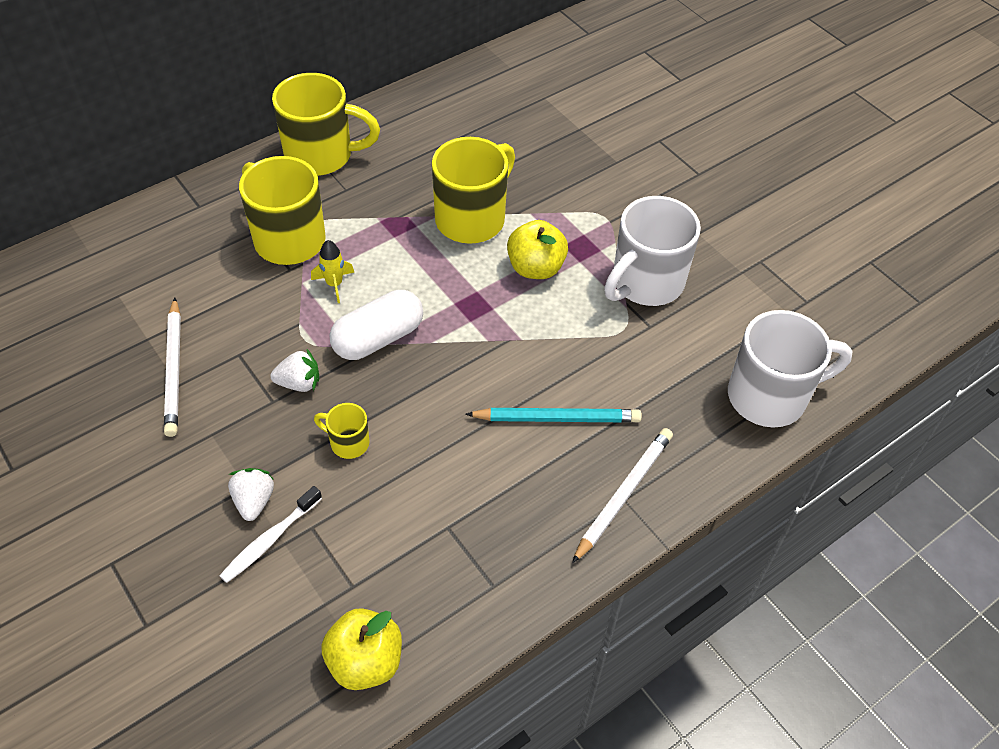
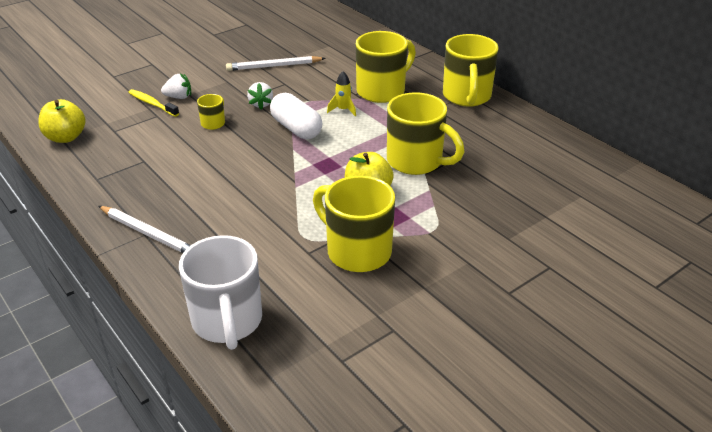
camera: 90 degrees right, 15 degrees down
(269, 540) = (152, 104): white toothbrush -> yellow toothbrush
(557, 418) = (220, 203): turquoise pencil -> none
(645, 283) = (356, 251): white mug -> yellow mug

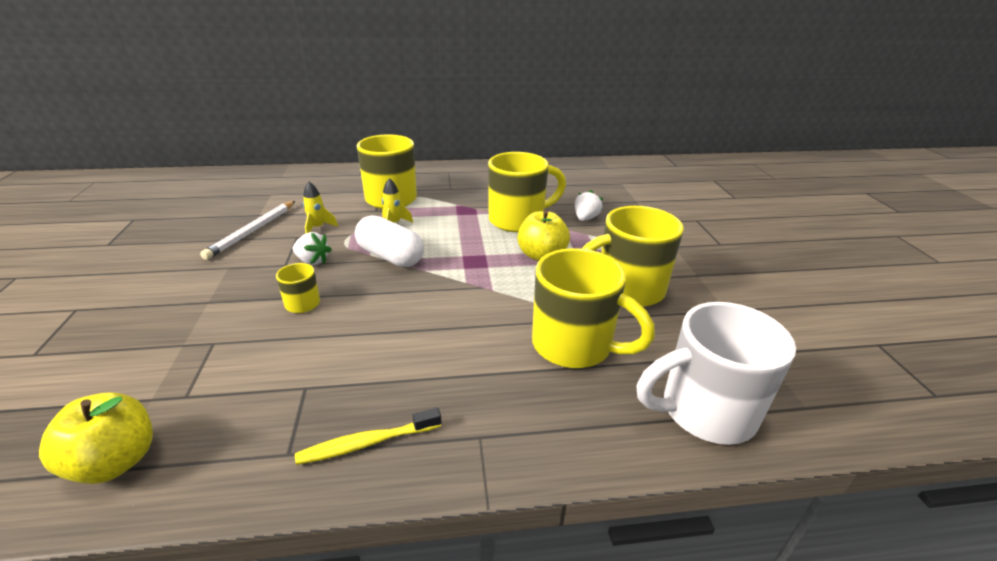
camera: 60 degrees left, 5 degrees down
(149, 234) = (483, 432): white pencil -> none
(152, 104) = (177, 338): yellow toothbrush -> yellow toothbrush (367, 443)
(179, 97) = (200, 311): white strawberry -> white strawberry (585, 218)
(227, 322) = (704, 412): white mug -> white mug turned 150 degrees clockwise
(296, 128) = (390, 256): white capsule -> white capsule turned 45 degrees clockwise
(304, 85) = (318, 228): none -> yellow rocket
(467, 97) = (452, 173): yellow mug -> yellow mug (575, 346)

